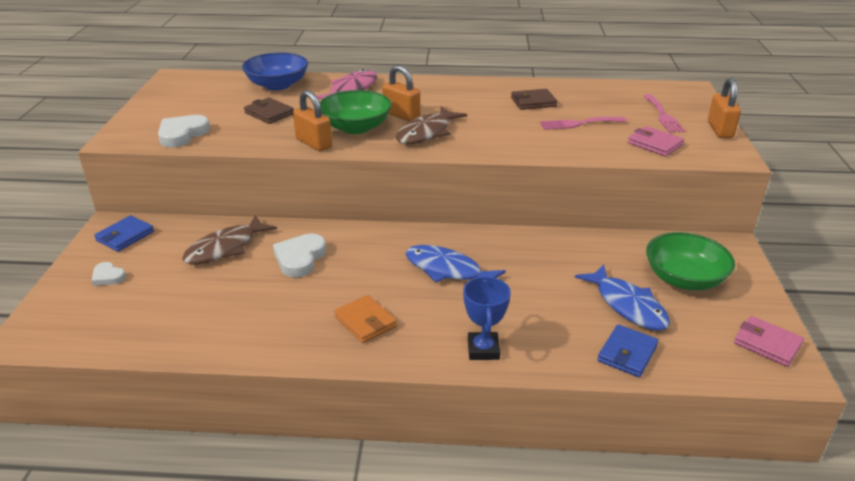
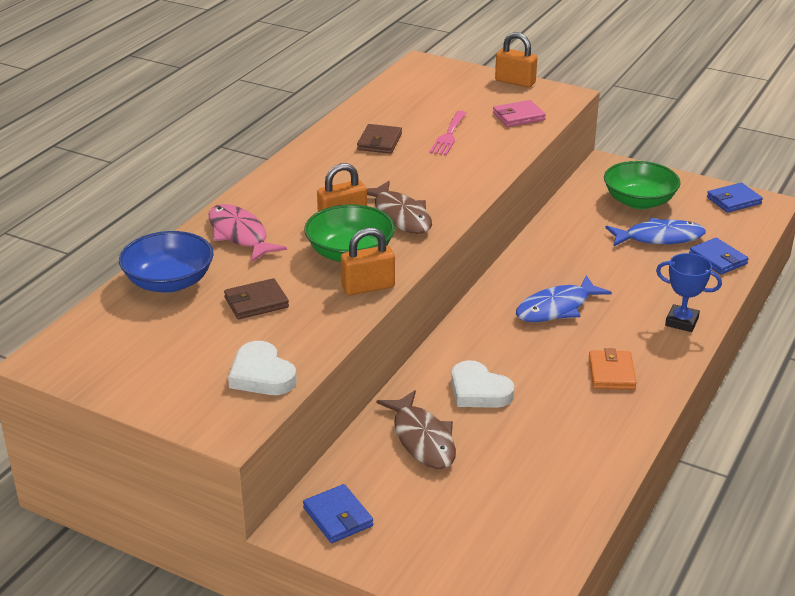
camera: 65 degrees left, 0 degrees up
(108, 277) = (425, 538): white heart -> none
(365, 321) = (611, 373): orange wallet -> orange wallet turned 75 degrees counterclockwise
(663, 115) = (466, 94): pink fork -> none
(767, 344) = (733, 200): pink wallet -> blue wallet

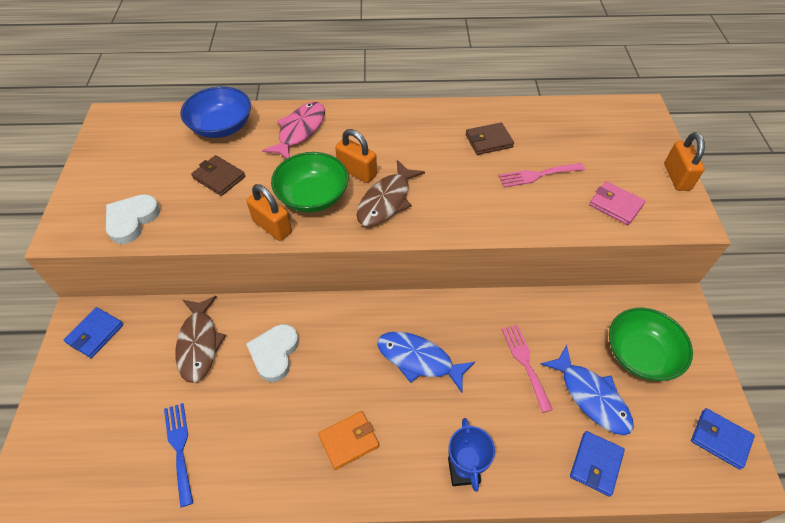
camera: 60 degrees right, 20 degrees up
(422, 439) = (199, 344): brown fish -> brown fish turned 45 degrees counterclockwise
(543, 481) = (179, 448): none -> blue fork
(604, 255) = (525, 363): none -> pink fork

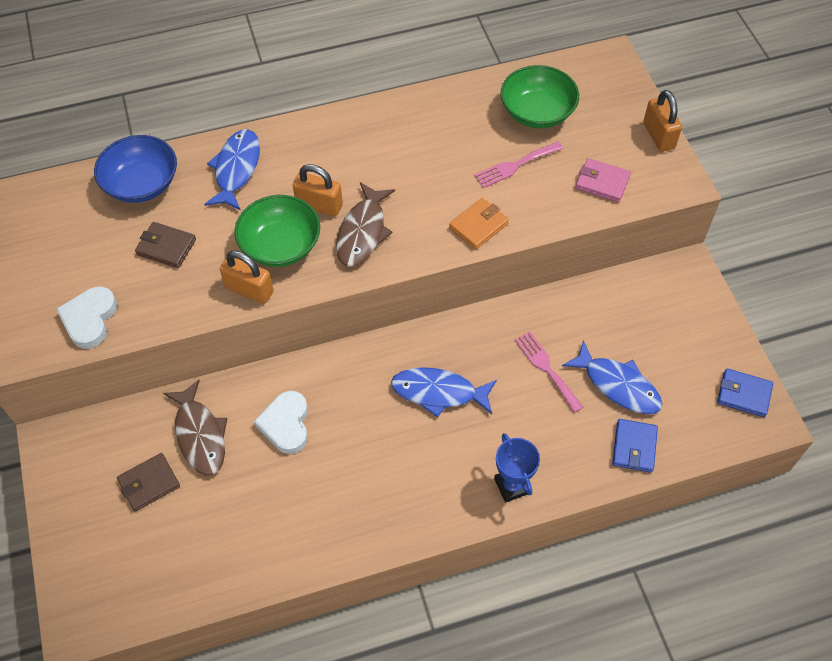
camera: 15 degrees left, 5 degrees up
(95, 334) = (79, 453): blue wallet -> none
(179, 448) = (224, 540): blue fork -> none
(300, 131) = (236, 169): pink fish -> blue fish
(349, 441) = (393, 488): orange wallet -> orange wallet (478, 225)
(488, 141) = (453, 136): brown wallet -> brown wallet (149, 483)
(640, 354) = (657, 331): green bowl -> green bowl (537, 112)

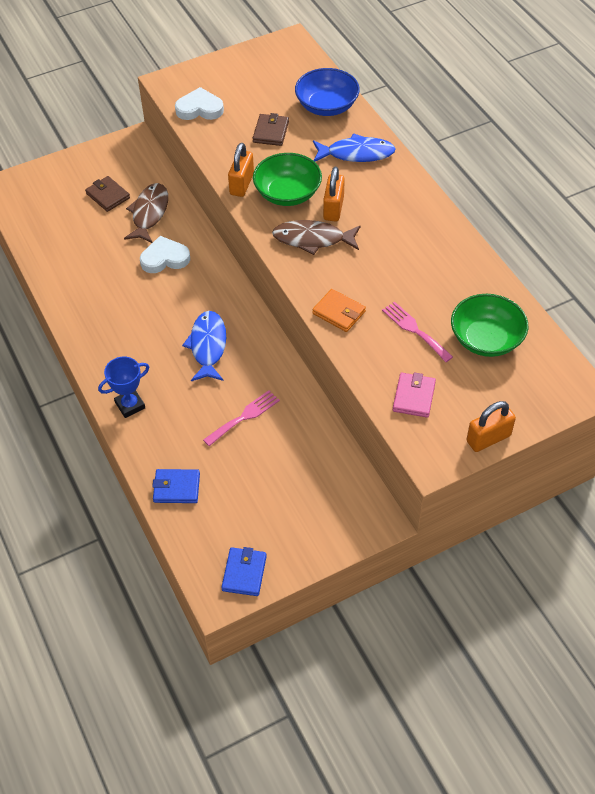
camera: 80 degrees right, 5 degrees down
(200, 435) = (149, 213): brown fish -> brown fish turned 135 degrees clockwise
(617, 385) = (236, 471): blue fish -> none

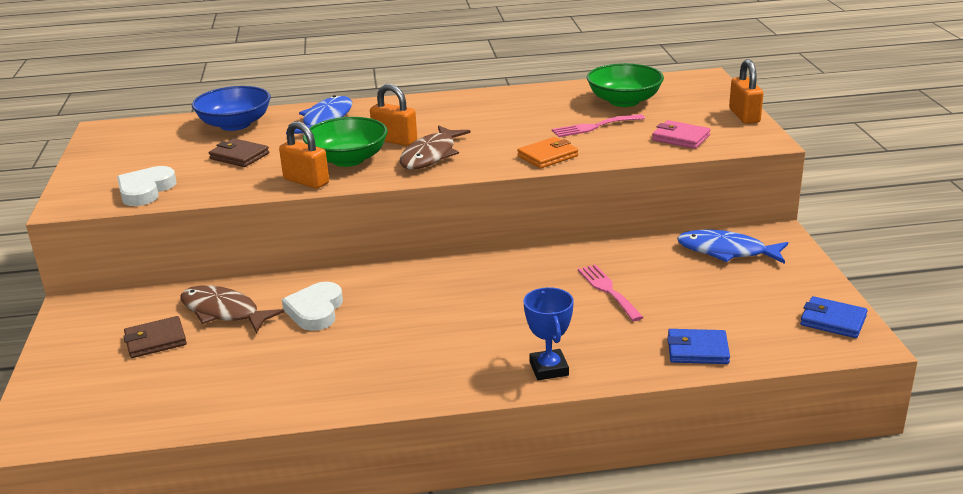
camera: 70 degrees left, 25 degrees down
(176, 488) = (697, 350): blue wallet -> blue wallet turned 75 degrees clockwise
(208, 346) = (485, 299): blue fish -> blue fish (726, 251)

